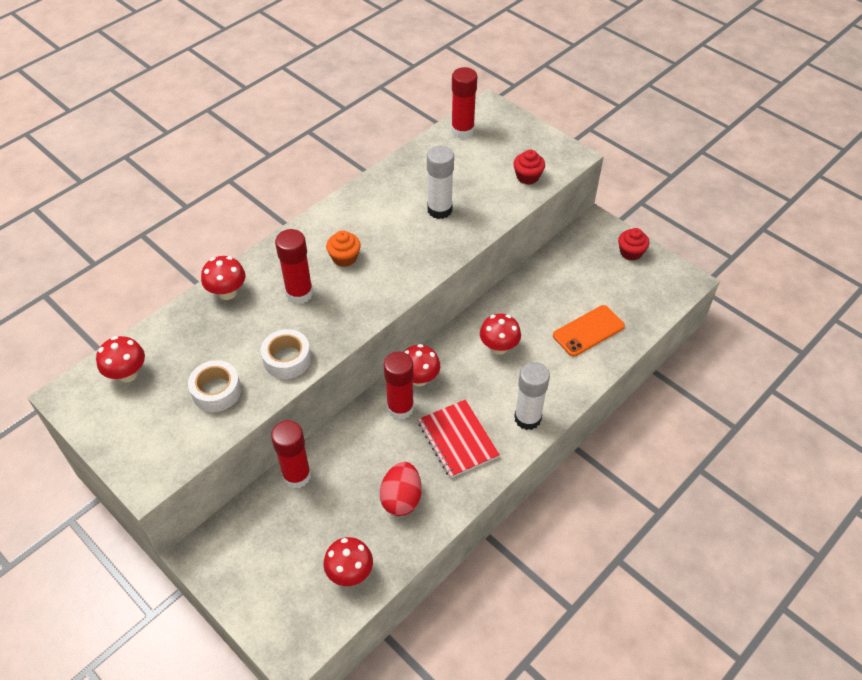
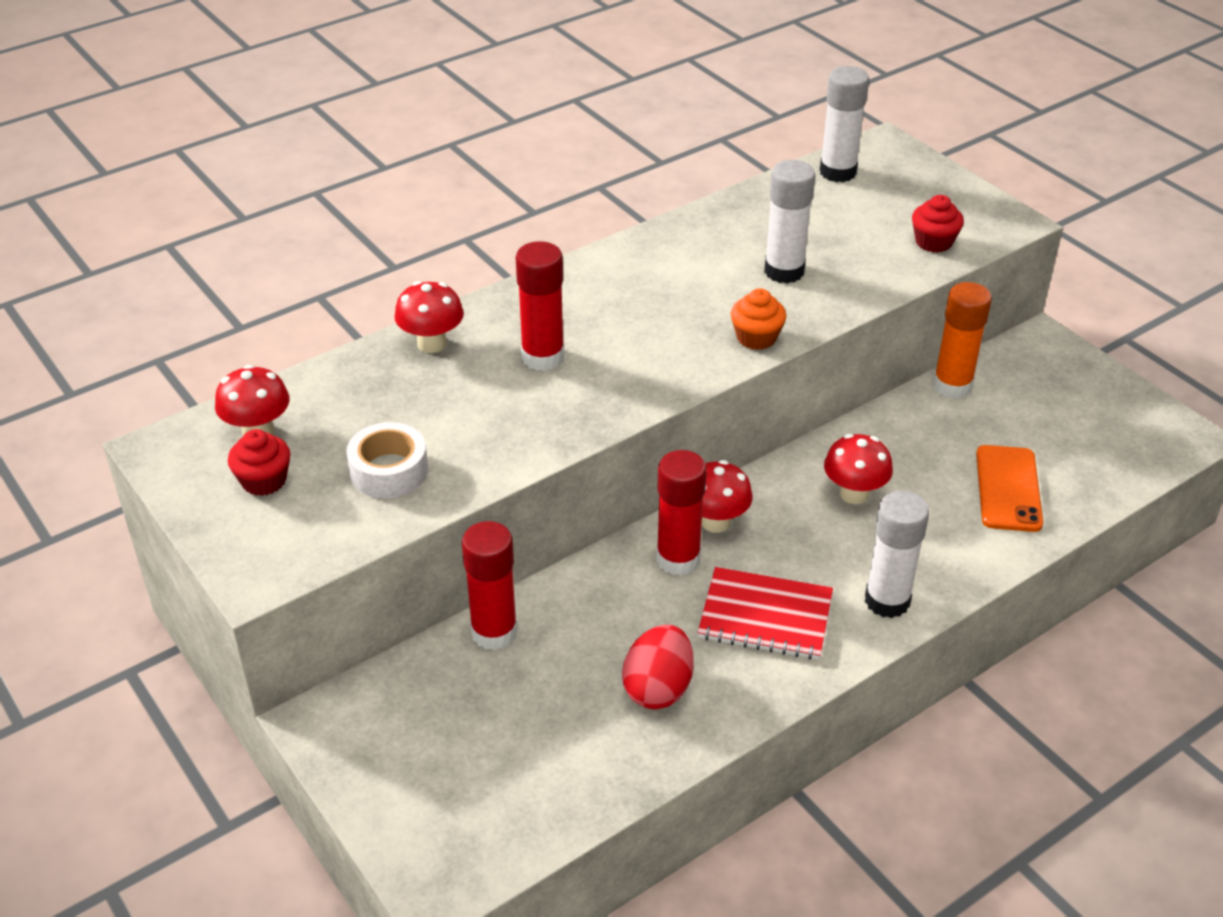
camera: 10 degrees right, 10 degrees down
(287, 359) = (507, 441): white tape -> none
(344, 258) = (622, 318): orange cupcake -> orange cupcake (756, 338)
(350, 573) = (555, 784): red mushroom -> none
(458, 439) = (765, 616): red notebook -> red notebook turned 60 degrees counterclockwise
(462, 131) = (837, 172): red glue stick -> white glue stick
(547, 263) = (952, 385): none -> orange glue stick
(588, 331) = (1008, 489): orange phone -> orange phone turned 60 degrees counterclockwise
(630, 252) = (1095, 386): red cupcake -> red cupcake (264, 481)

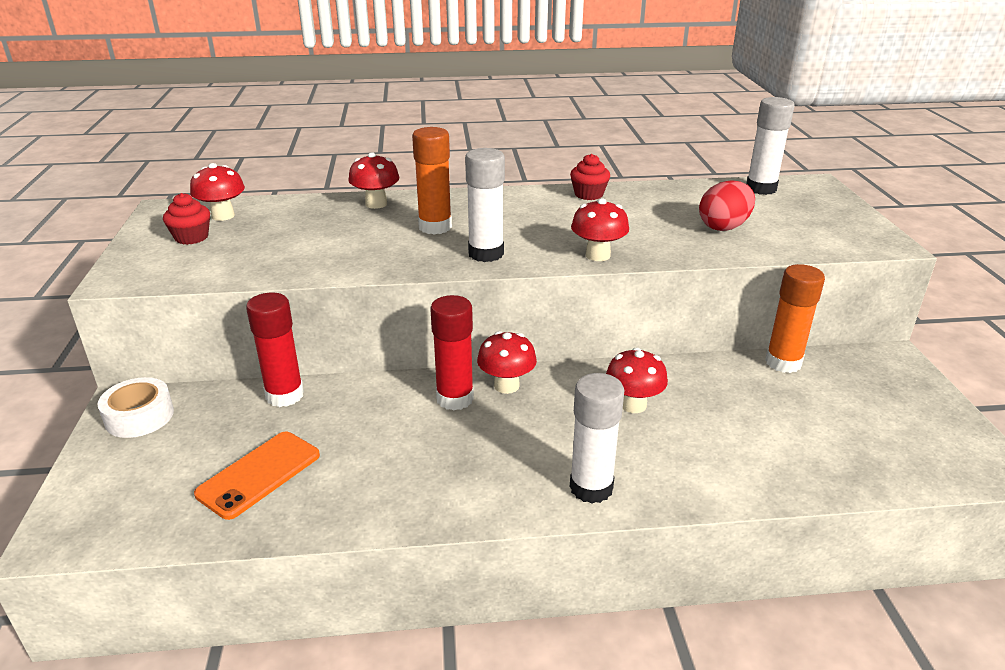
camera: 30 degrees right, 10 degrees down
(389, 471) = (265, 253): white tape -> white tape (139, 416)
(543, 357) = (435, 227): red glue stick -> orange glue stick
(658, 688) = (350, 475): red egg -> red egg (724, 227)
(756, 338) = (598, 255): orange cupcake -> red mushroom
(765, 616) = (481, 459): red notebook -> none
(784, 271) = (660, 227): white glue stick -> white glue stick (486, 254)
(933, 242) = (804, 239): red cupcake -> red cupcake (588, 194)
(1008, 489) = (776, 447): orange phone -> orange phone (259, 474)

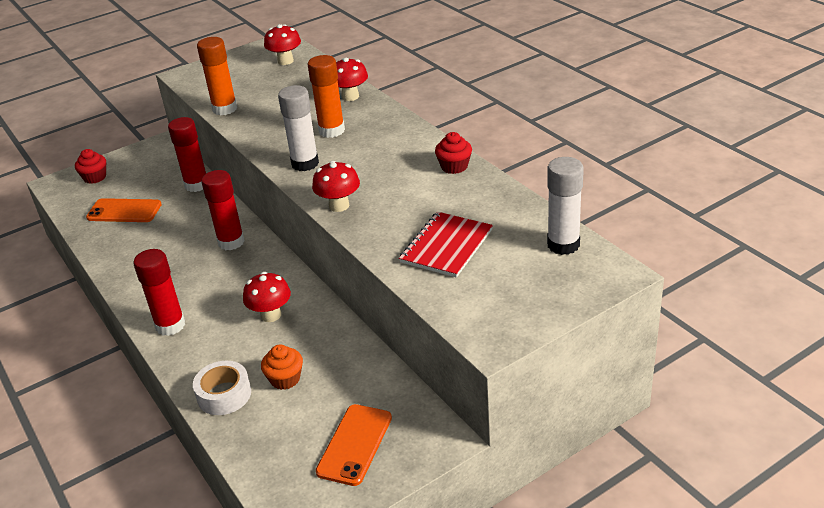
camera: 65 degrees right, 5 degrees up
(139, 416) = (151, 154): white tape -> white tape (224, 394)
(191, 237) = (248, 67): red cupcake -> red cupcake (95, 177)
(506, 385) = (259, 255): red mushroom -> none
(591, 488) = (170, 325): white glue stick -> red glue stick
(724, 227) = (446, 246): red egg -> red notebook
(757, 422) = (285, 379): none -> orange cupcake
(783, 362) = (383, 374): orange glue stick -> orange glue stick (225, 109)
(885, 405) = (355, 444): none -> orange phone

